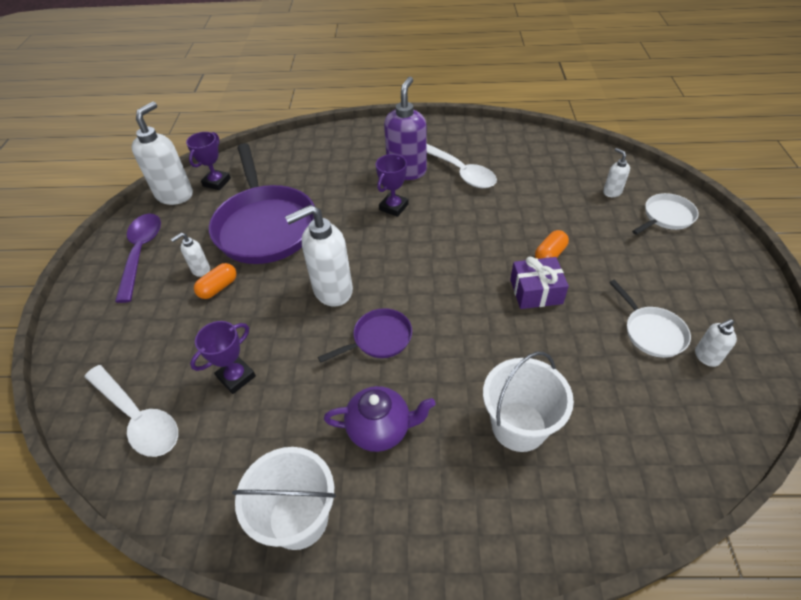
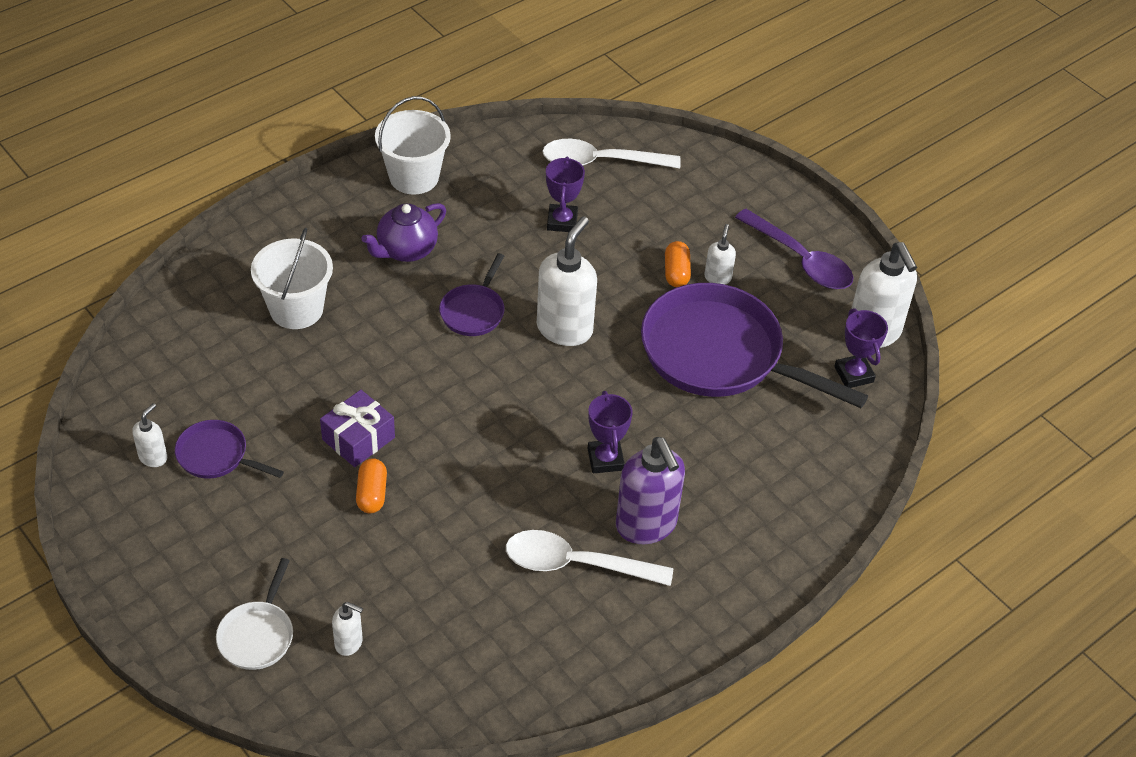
camera: 135 degrees right, 0 degrees up
(651, 332) = (216, 456): white pan -> purple pan

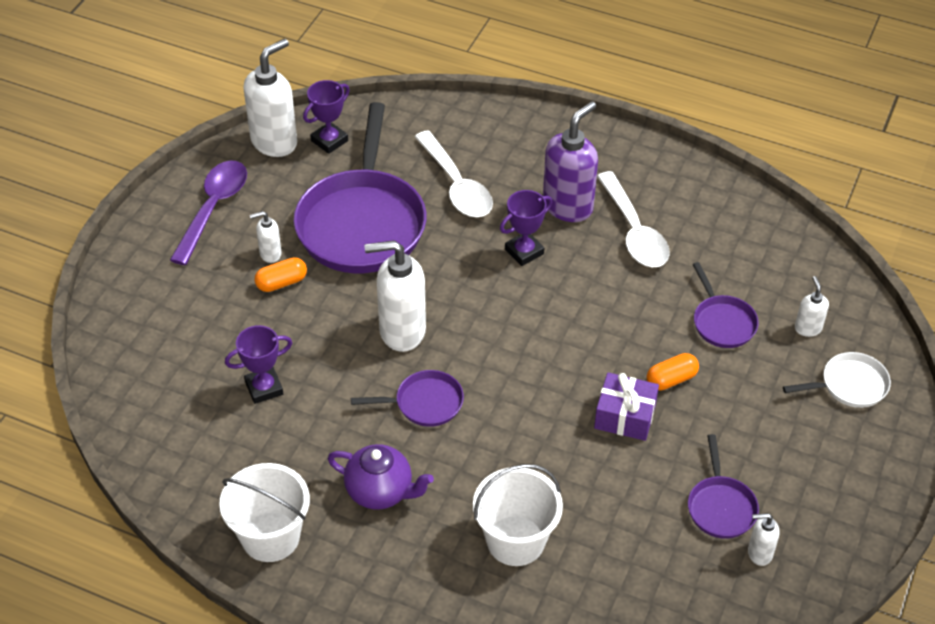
camera: 115 degrees left, 0 degrees up
(408, 573) = (722, 322): none -> purple pan
(600, 162) = (158, 393): white spoon -> white spoon (456, 185)

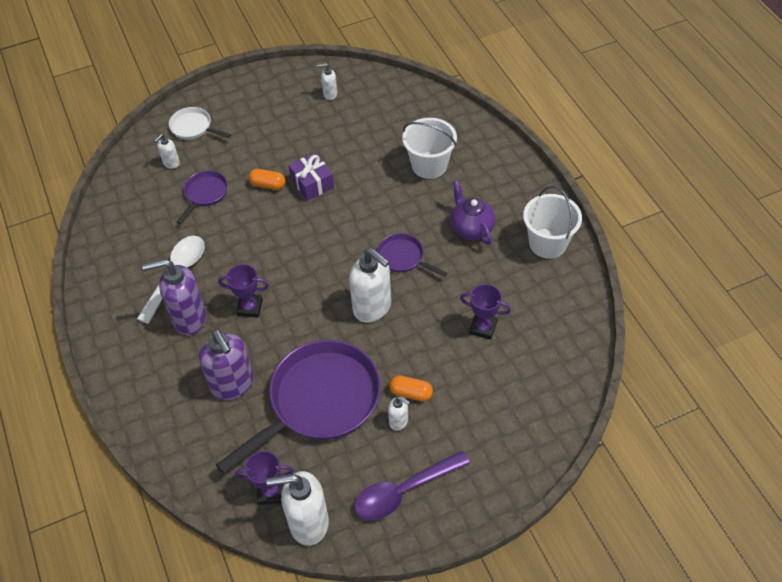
camera: 135 degrees left, 5 degrees up
(456, 185) = (233, 385): white spoon -> purple soap dispenser
(720, 507) = (321, 120): purple pan -> none
(759, 553) = (330, 94): white soap dispenser -> white soap dispenser turned 135 degrees clockwise

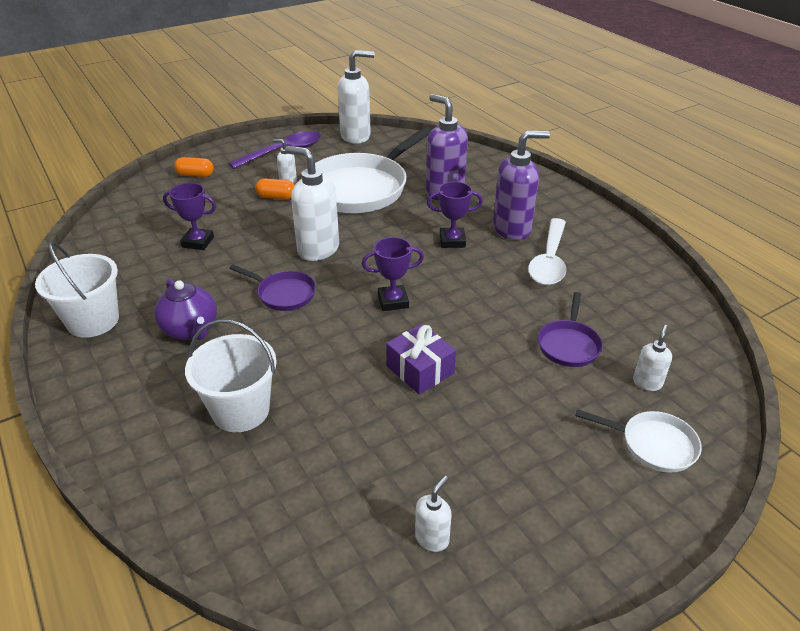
camera: 170 degrees right, 15 degrees down
(268, 185) = (485, 363): orange capsule -> orange capsule (195, 175)
(270, 492) = (388, 146): purple trophy -> purple trophy (393, 301)
(319, 401) = (361, 188): purple pan -> white pan
(330, 94) = (432, 538): white soap dispenser -> white soap dispenser turned 45 degrees counterclockwise

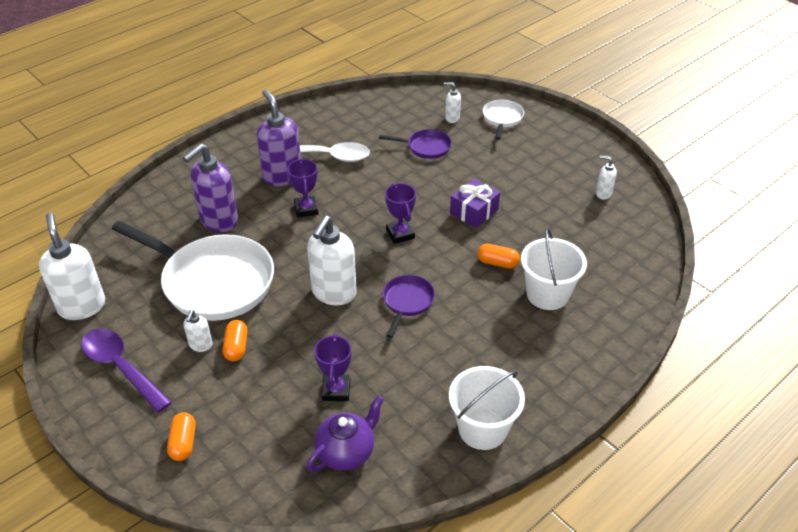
camera: 100 degrees left, 5 degrees up
(191, 330) = (473, 350): purple teapot -> purple teapot (346, 452)
(315, 374) = (497, 263): none -> orange capsule

